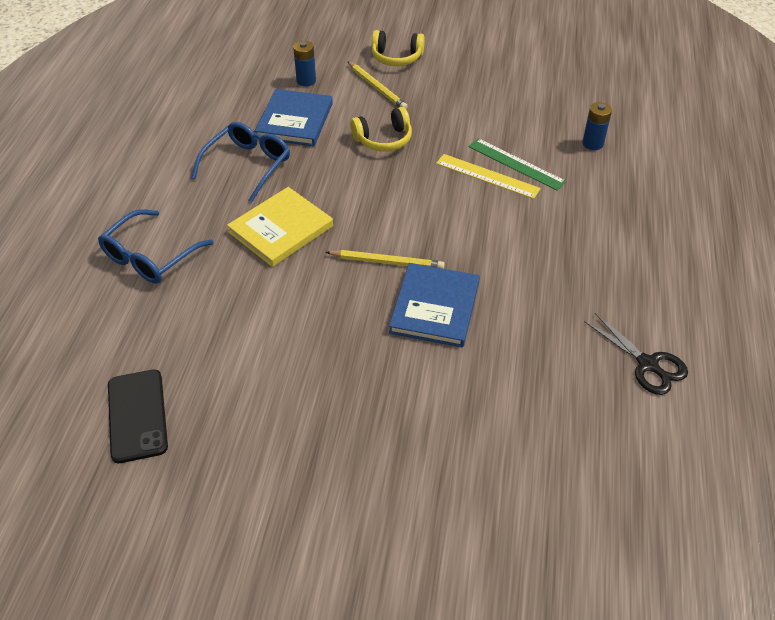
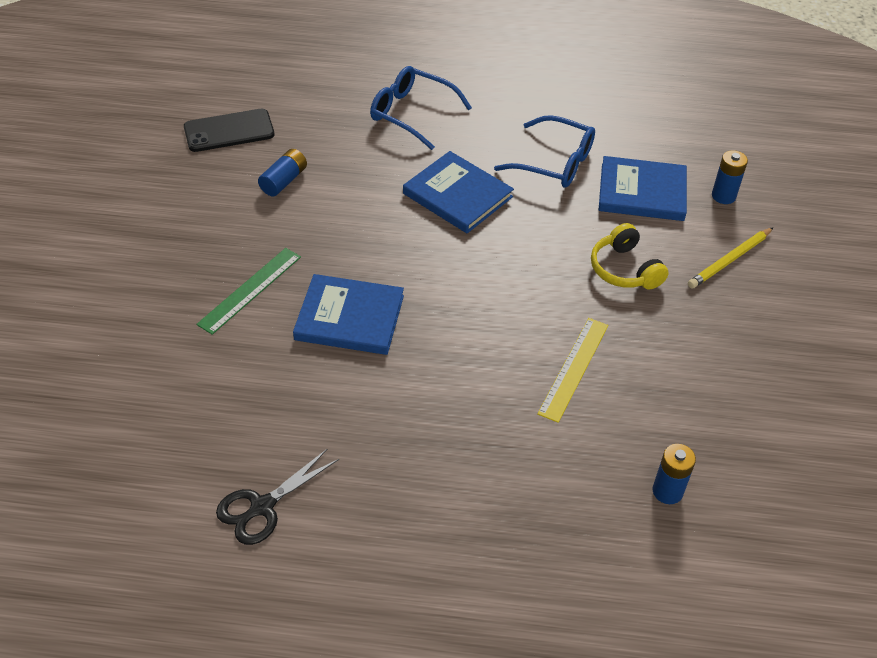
camera: 85 degrees right, 0 degrees up
(236, 361) = (284, 181): none -> blue battery
(281, 229) = (457, 195): yellow book -> blue book
(386, 262) = (415, 278): yellow pencil -> none
(396, 57) = (805, 277): yellow headphones -> none
(516, 164) = (603, 399): green ruler -> green ruler (250, 290)

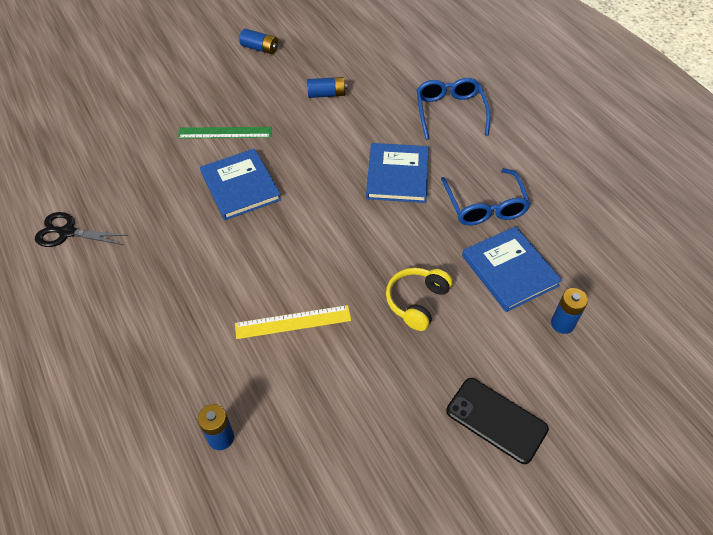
camera: 55 degrees right, 5 degrees up
(140, 192) = (260, 48): none -> blue battery
(229, 131) = (344, 50): black phone -> black phone (496, 420)
(729, 260) = (493, 363): yellow pencil -> none

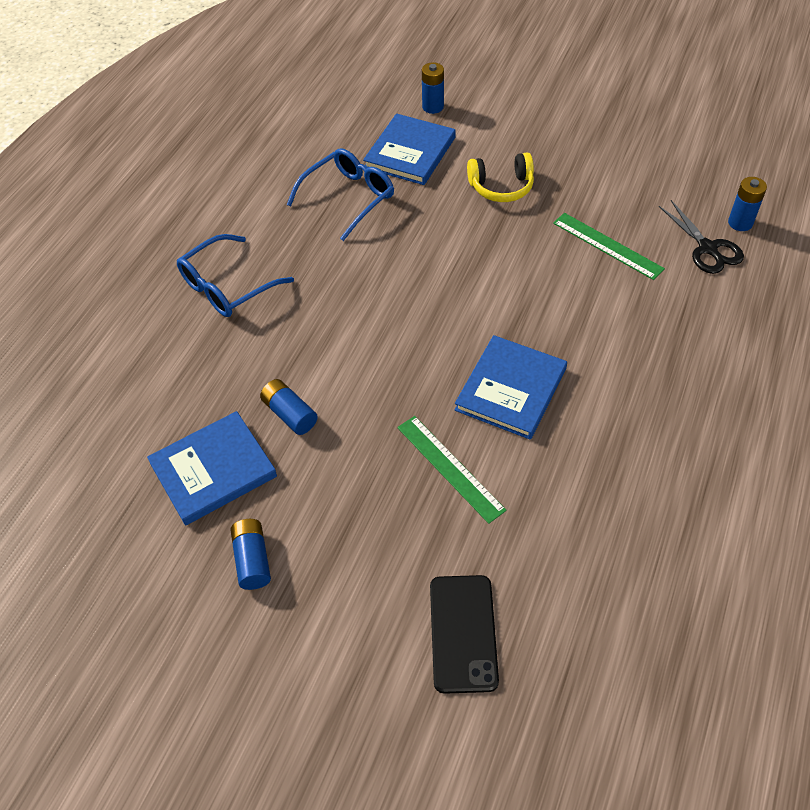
camera: 125 degrees left, 0 degrees up
(67, 232) = (733, 494): black scissors -> black scissors (707, 248)
(293, 322) = (607, 245): yellow ruler -> green ruler
(397, 175) = (367, 276): blue book -> blue book (213, 470)
(496, 420) = (551, 104): black phone -> black phone (463, 633)

